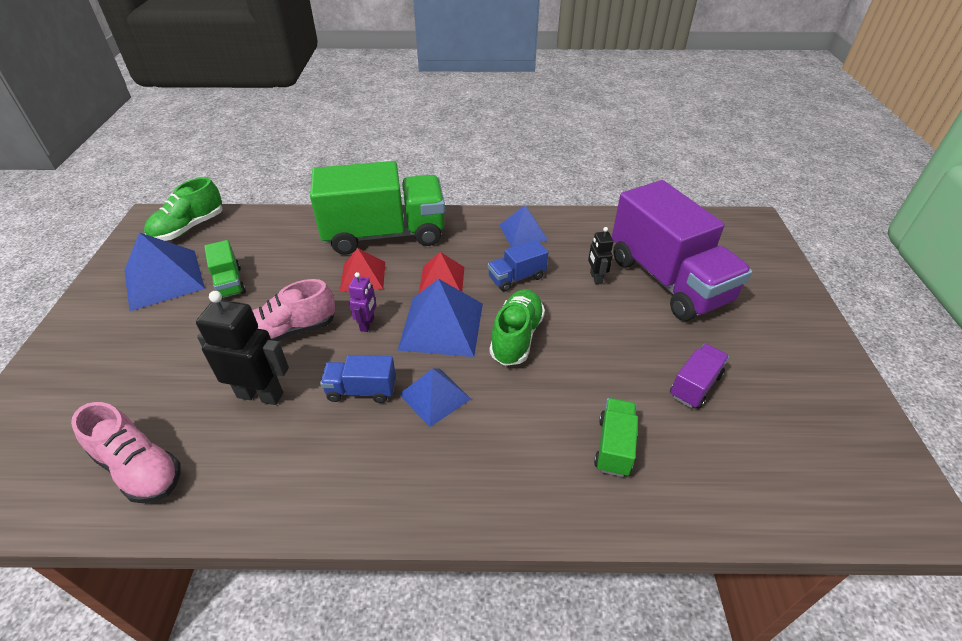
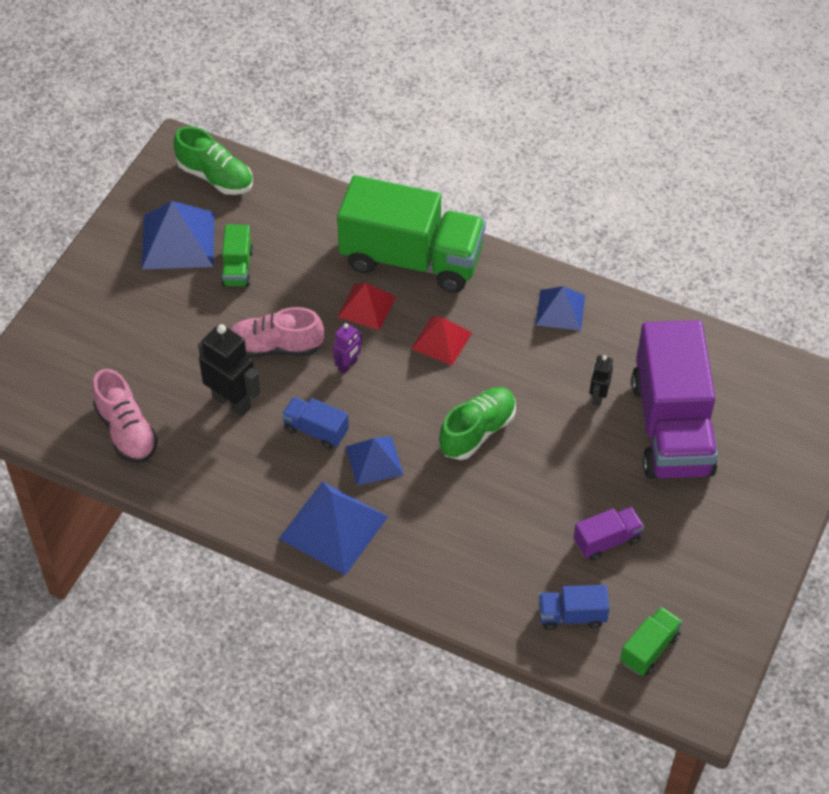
camera: 25 degrees right, 10 degrees up
(189, 228) = (215, 177): green shoe -> green shoe turned 120 degrees counterclockwise
(441, 326) = (414, 393): blue pyramid -> blue pyramid (333, 527)
(516, 278) = (517, 366): blue truck -> blue truck (571, 616)
(614, 446) = (497, 561): green truck -> green truck (649, 649)

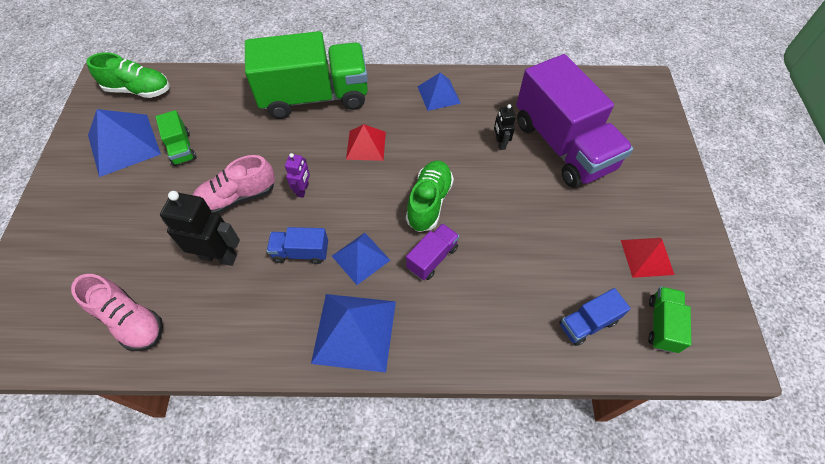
camera: 25 degrees left, 5 degrees up
(366, 306) = (297, 141): red pyramid -> red pyramid (646, 257)
(607, 541) = (573, 248): purple truck -> purple truck (432, 258)

